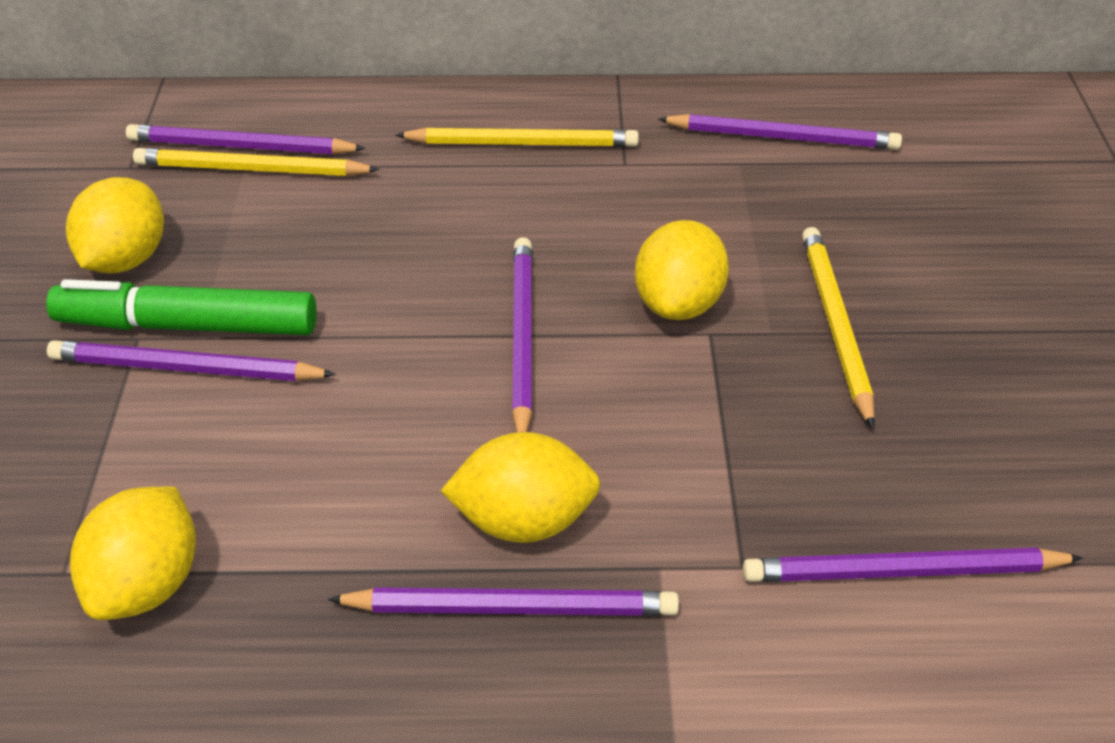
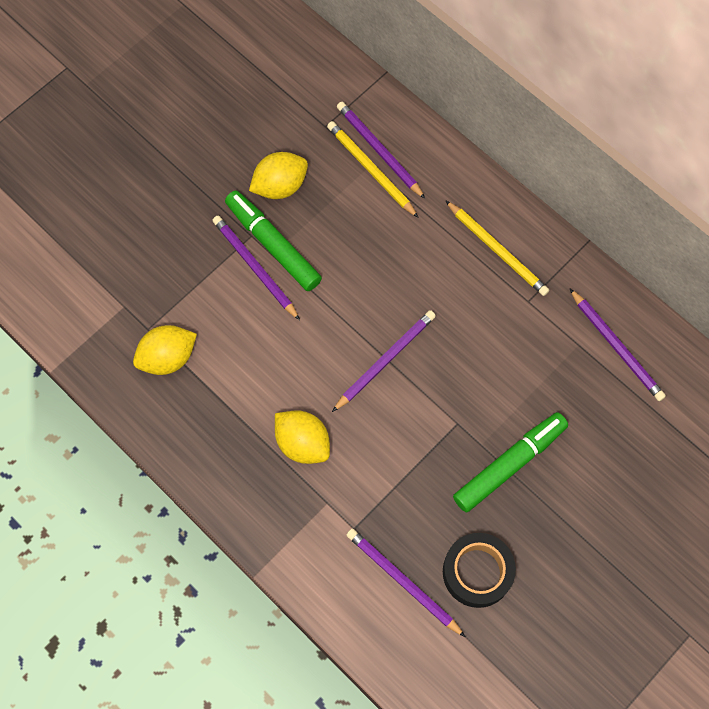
camera: 45 degrees right, 25 degrees up
(511, 607) = (266, 472): purple pencil -> none
(678, 304) = (461, 398): yellow lemon -> none
(835, 325) = (509, 464): yellow pencil -> green marker
(974, 472) = (477, 572): none -> black tape

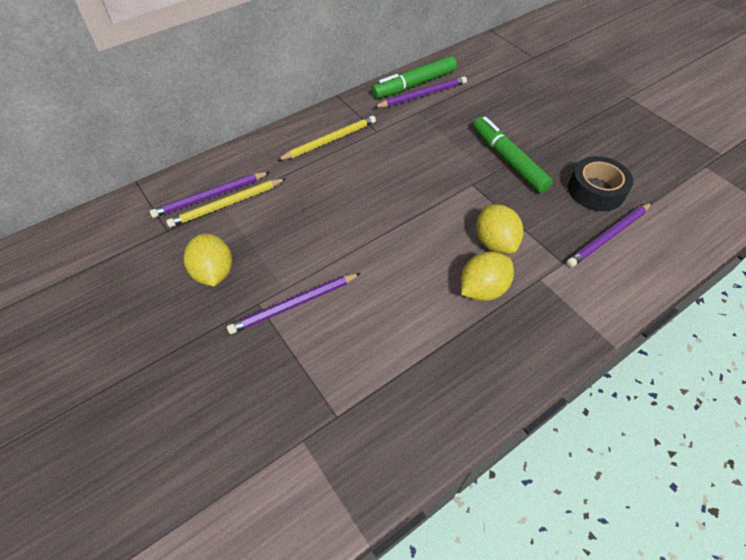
camera: 80 degrees left, 15 degrees down
(168, 358) = (376, 399): yellow lemon -> yellow lemon (495, 242)
(273, 245) = (274, 286): green marker -> green marker (414, 84)
(385, 360) = (410, 220): purple pencil -> none

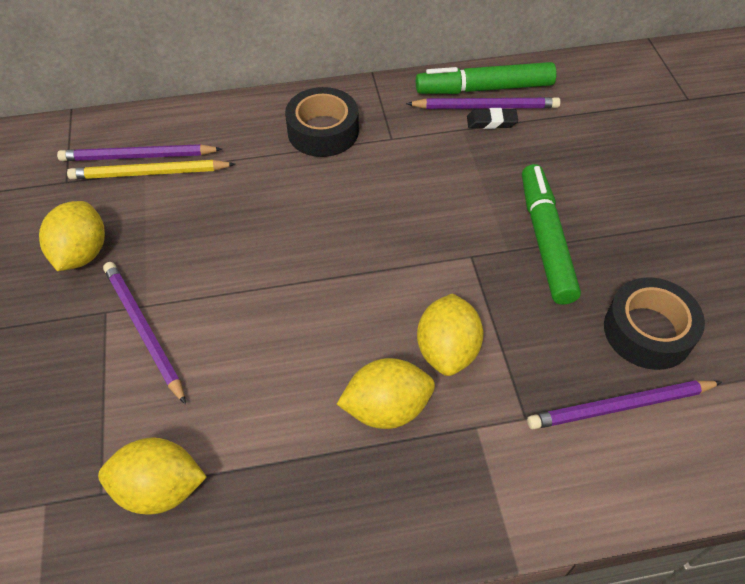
camera: 25 degrees right, 0 degrees up
(294, 305) = (143, 330): purple pencil -> purple pencil turned 60 degrees clockwise
(329, 140) = (323, 131): yellow pencil -> black tape
(375, 396) = (160, 488): none -> yellow lemon
(431, 103) = (491, 122): none -> black eraser

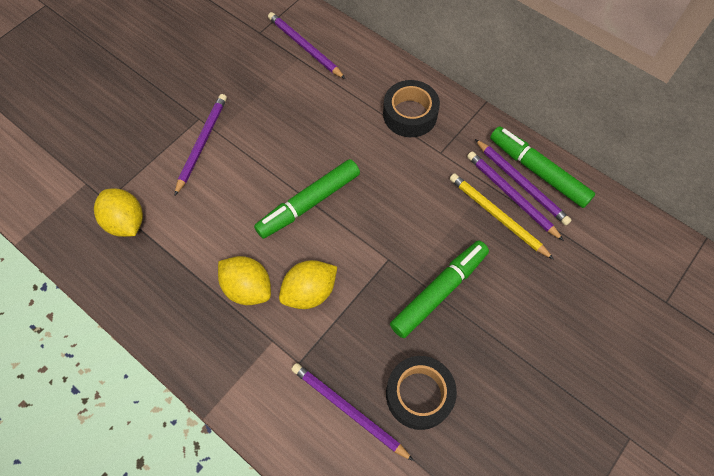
camera: 50 degrees right, 10 degrees up
(82, 253) = (222, 79): yellow lemon -> none
(149, 173) = (298, 62): yellow pencil -> yellow pencil (497, 216)
(336, 279) = (308, 203): none -> green marker
(491, 122) = (511, 196): black eraser -> purple pencil

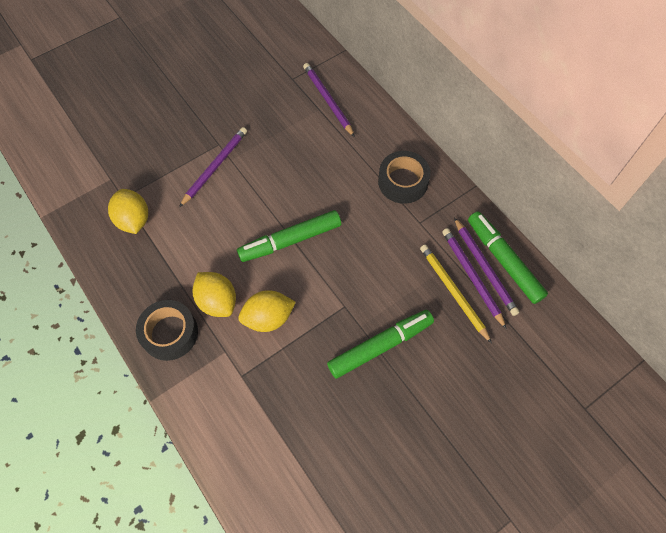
camera: 15 degrees right, 0 degrees up
(348, 410) = (271, 427): purple pencil -> none
(419, 394) = (335, 431): black tape -> black tape (170, 333)

